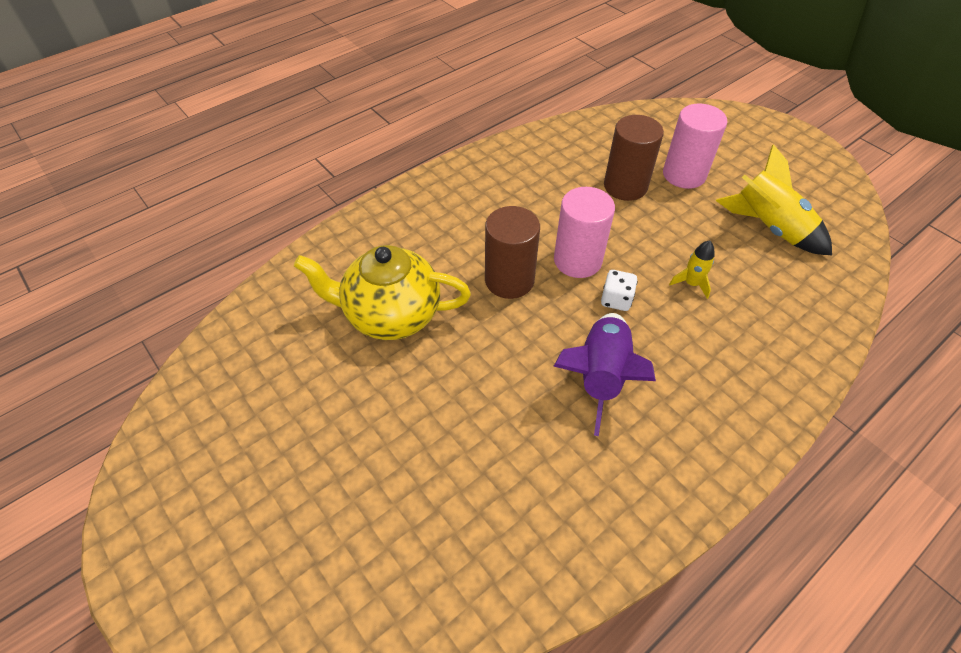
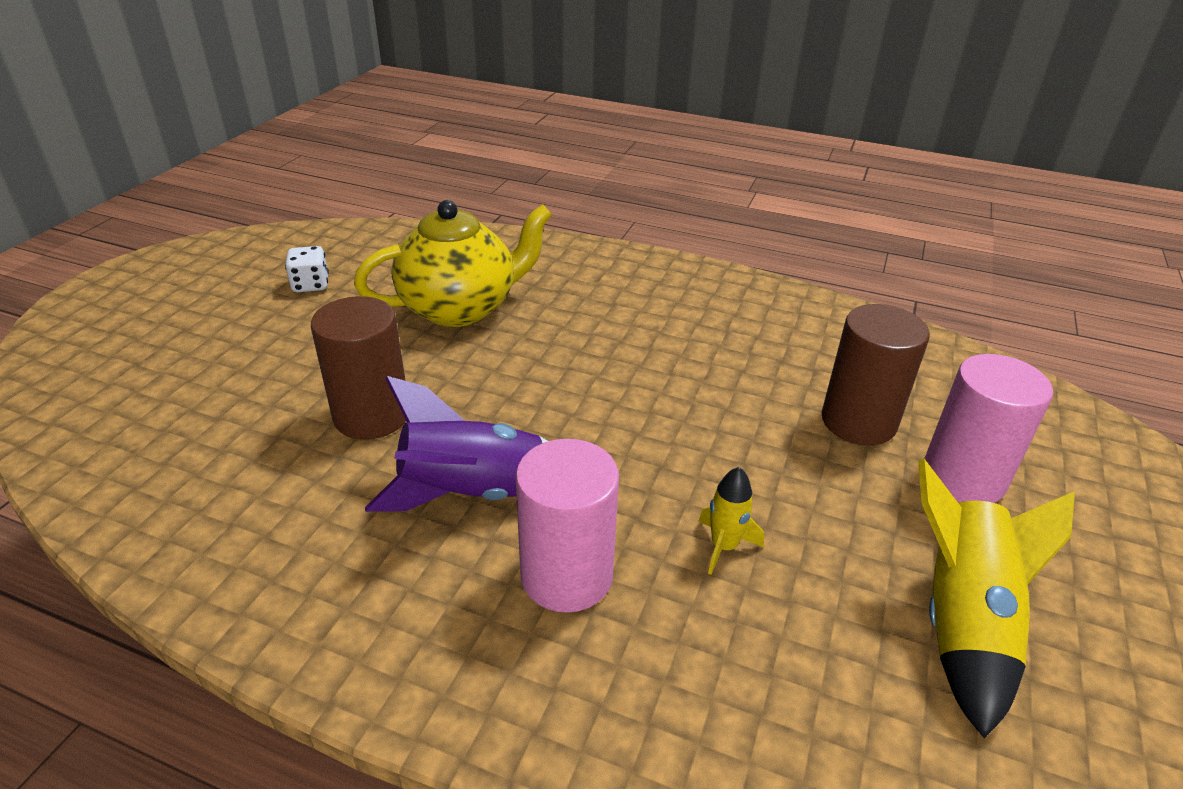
camera: 60 degrees right, 15 degrees down
(391, 315) = (460, 308): yellow teapot -> yellow teapot turned 90 degrees clockwise
(509, 280) = (578, 370): brown cylinder -> brown cylinder (372, 415)
(577, 260) = (663, 416): pink cylinder -> pink cylinder (566, 575)
(616, 300) = (621, 472): white dice -> white dice (310, 285)

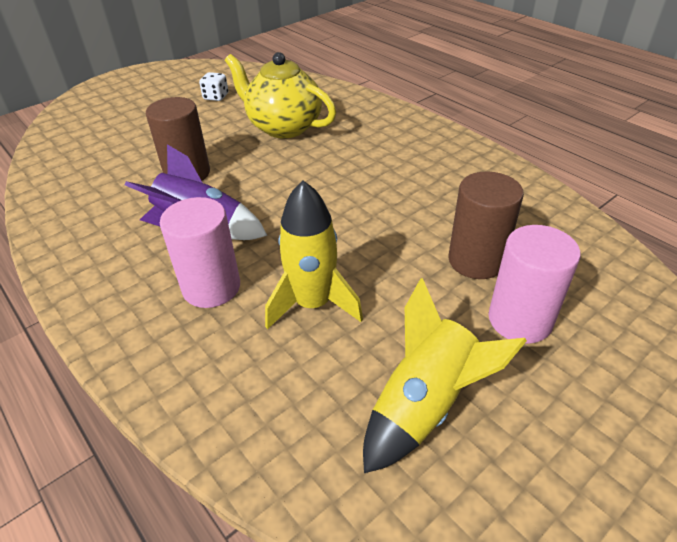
camera: 30 degrees right, 5 degrees up
(460, 308) = (283, 127): yellow teapot -> yellow teapot turned 150 degrees counterclockwise
(724, 546) = (313, 304): yellow rocket -> yellow rocket, size x1.98

